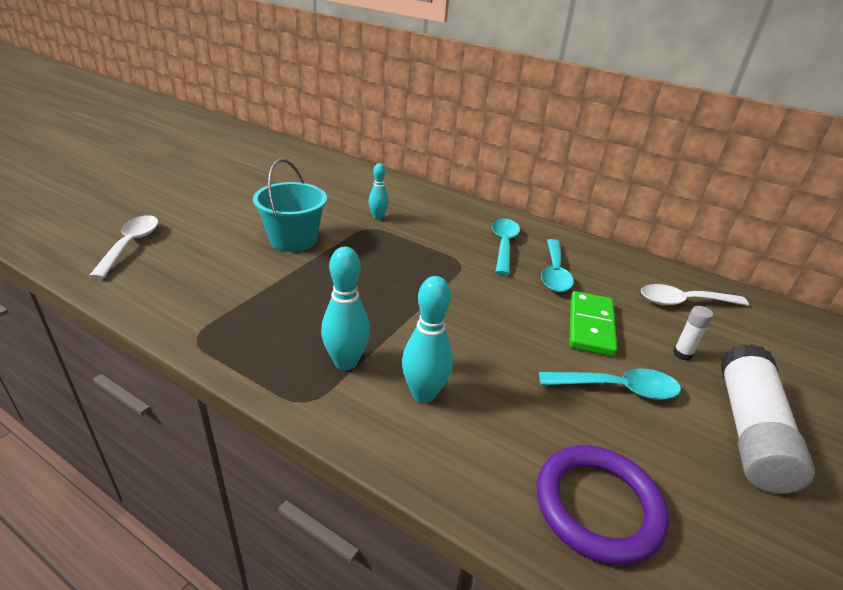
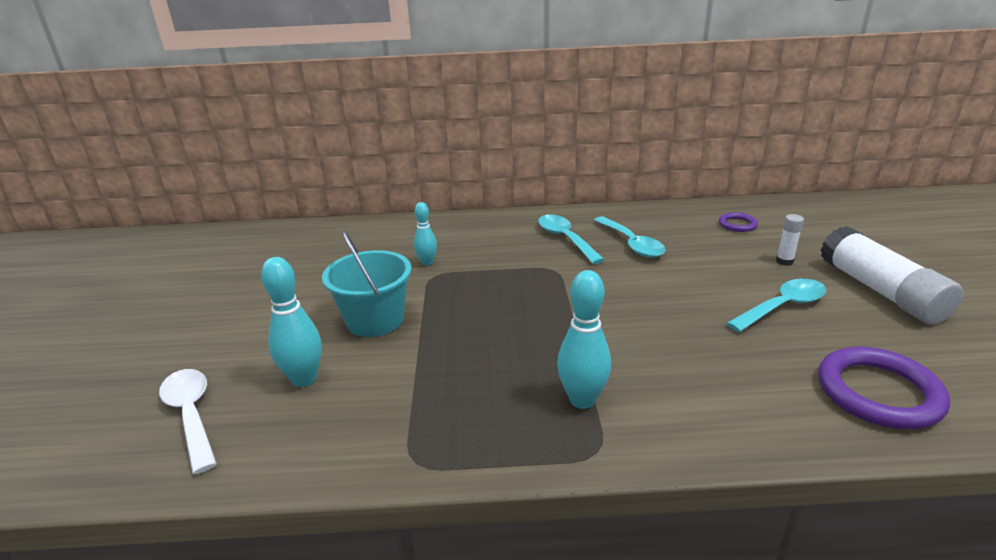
camera: 30 degrees left, 5 degrees down
(423, 394) = (674, 387): turquoise bowling pin -> turquoise bowling pin (304, 379)
(590, 326) = (708, 271): green domino -> none
(683, 302) = (737, 224): white spoon -> purple ring

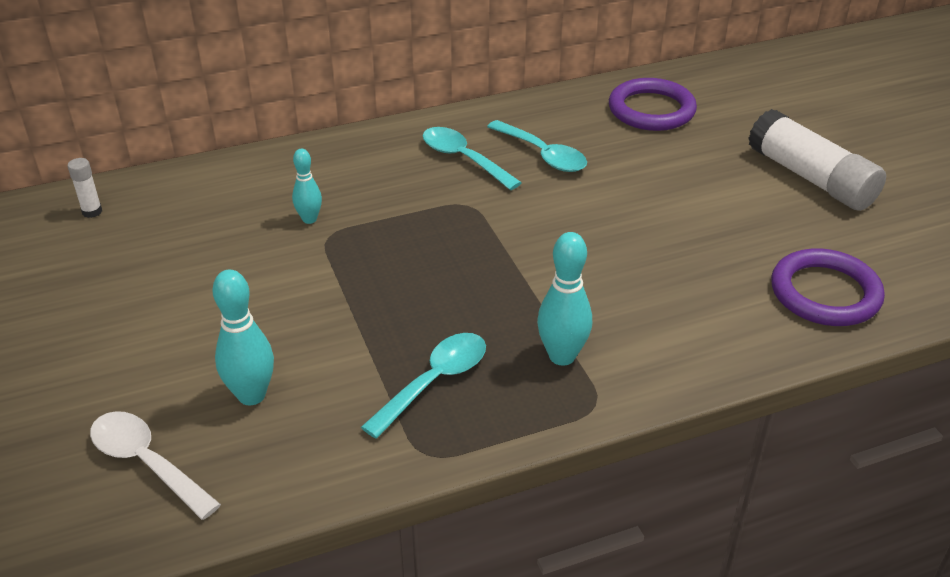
camera: 20 degrees left, 10 degrees up
(375, 320) = (290, 308): turquoise bucket -> none
(737, 224) = (651, 110): purple ring -> purple ring, size x2.00
(782, 307) = (723, 213): turquoise spoon -> turquoise spoon (434, 382)
(784, 261) = (712, 154): white glue stick -> white glue stick (92, 212)

